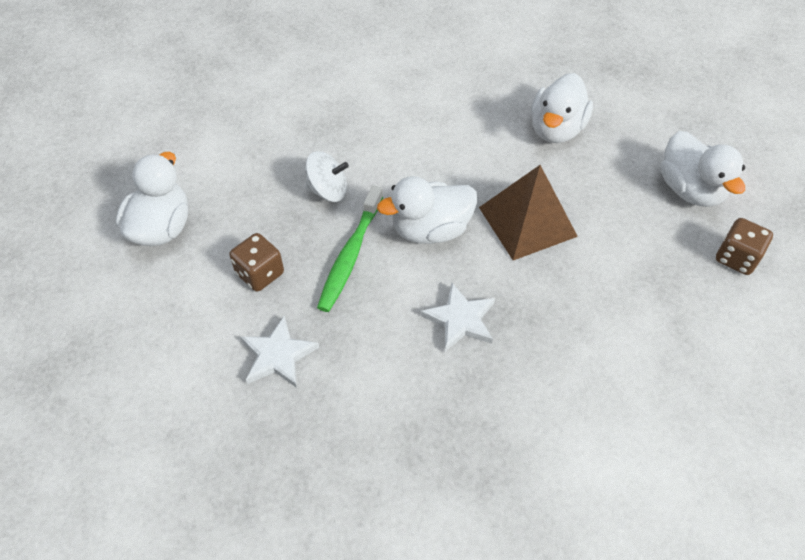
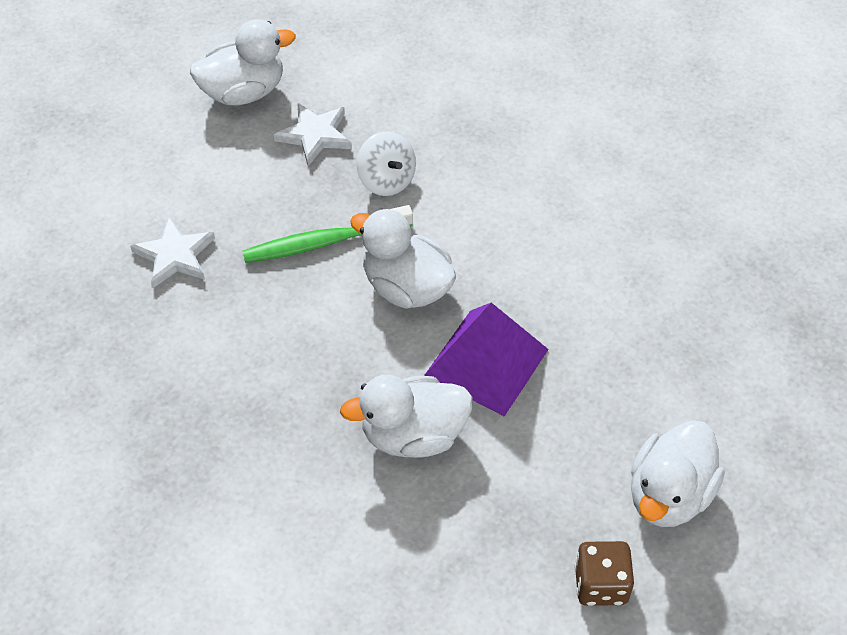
camera: 55 degrees right, 0 degrees up
(260, 273) = (250, 190): brown dice -> none
(460, 319) = (316, 369): white star -> white star (315, 135)
(527, 221) = (487, 362): brown pyramid -> purple pyramid
(556, 129) = (646, 322): white duck -> white duck (413, 434)

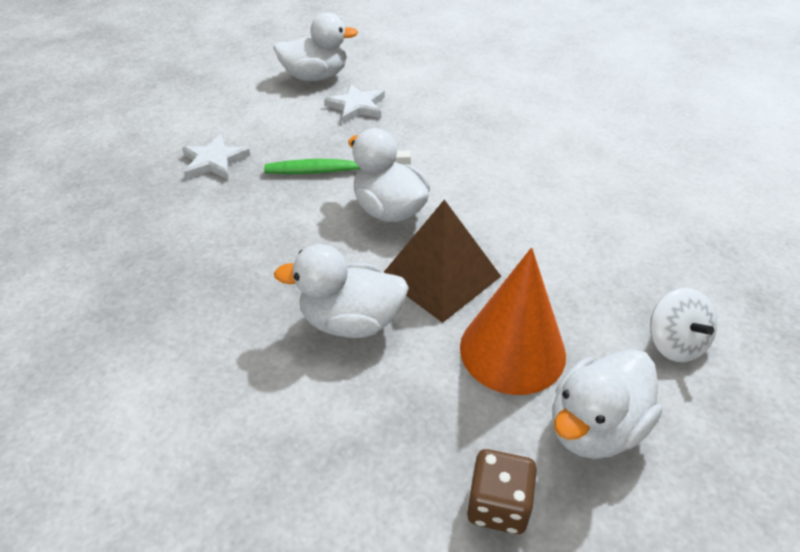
camera: 15 degrees right, 10 degrees down
(386, 180) = (401, 139): white spinning top -> white spinning top (675, 343)
(487, 362) = (440, 276): purple pyramid -> brown pyramid
(579, 432) = (512, 350): none -> orange cone

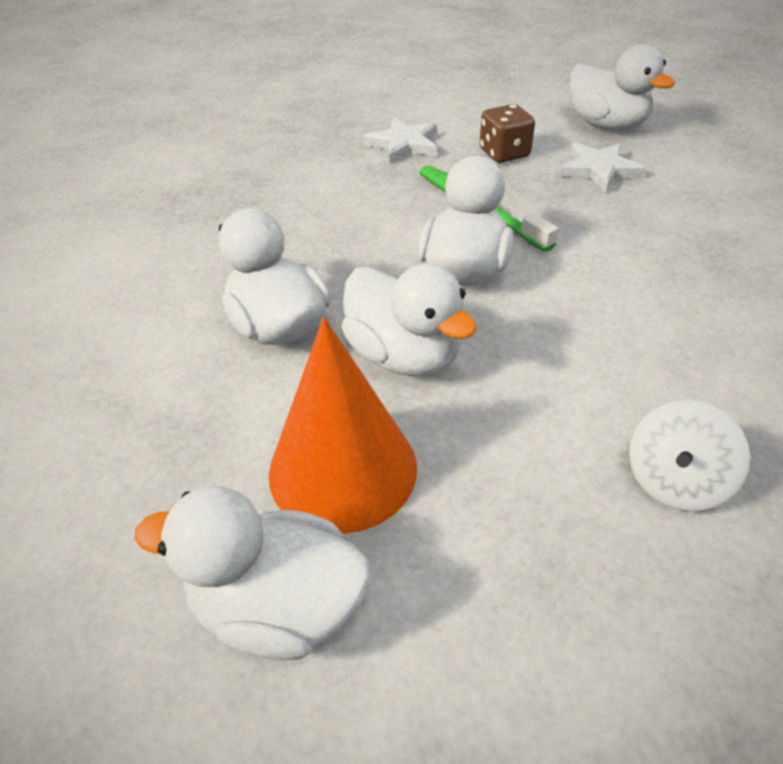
camera: 55 degrees right, 0 degrees up
(440, 276) = (404, 355): brown pyramid -> white duck
(498, 505) = (108, 559): brown dice -> brown dice (504, 153)
(675, 343) = (509, 646): white spinning top -> white spinning top (675, 481)

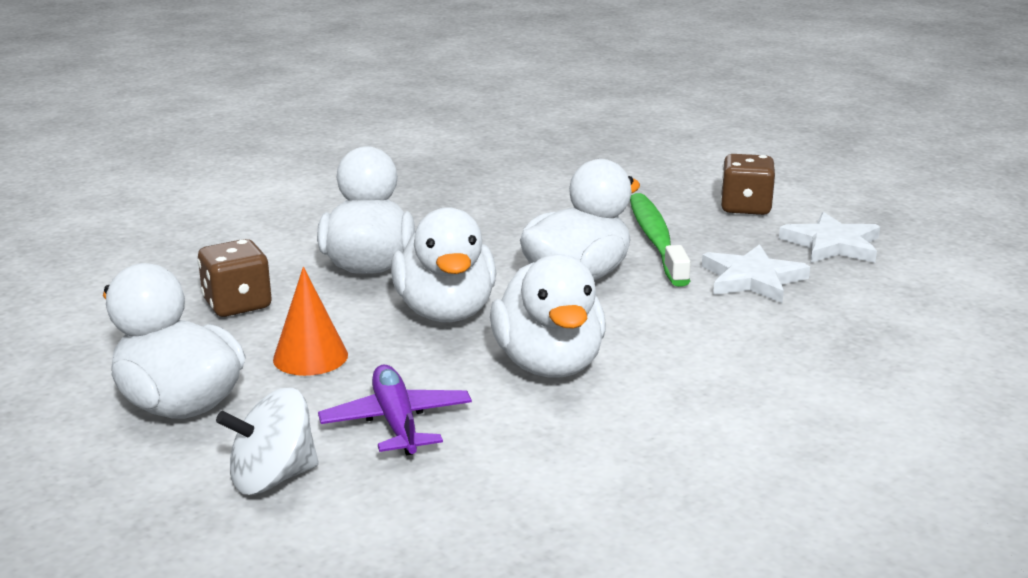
camera: 30 degrees right, 20 degrees down
(201, 431) = (237, 305): none -> brown dice
(343, 469) = (310, 357): orange cone -> orange cone, size x0.54
(403, 144) = (649, 176): white star -> white star (752, 279)
(506, 516) = (396, 422): none -> purple plane
(607, 125) = (901, 213): white duck -> white duck (549, 365)
(675, 481) = (566, 454): white spinning top -> white spinning top (272, 478)

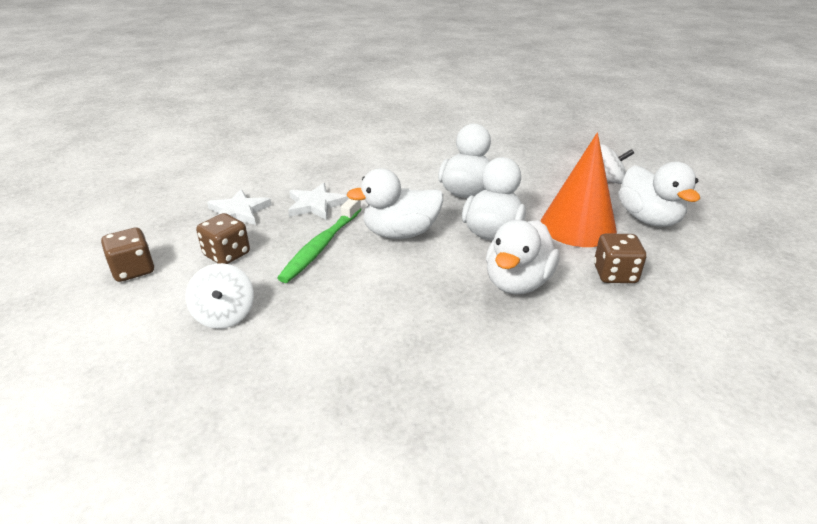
camera: 150 degrees left, 10 degrees up
(310, 357) = (578, 226): orange cone -> orange cone, size x1.87
(396, 422) = (549, 186): purple plane -> none
(649, 175) = (225, 315): none -> white spinning top
(806, 177) = (133, 270): none -> brown dice

